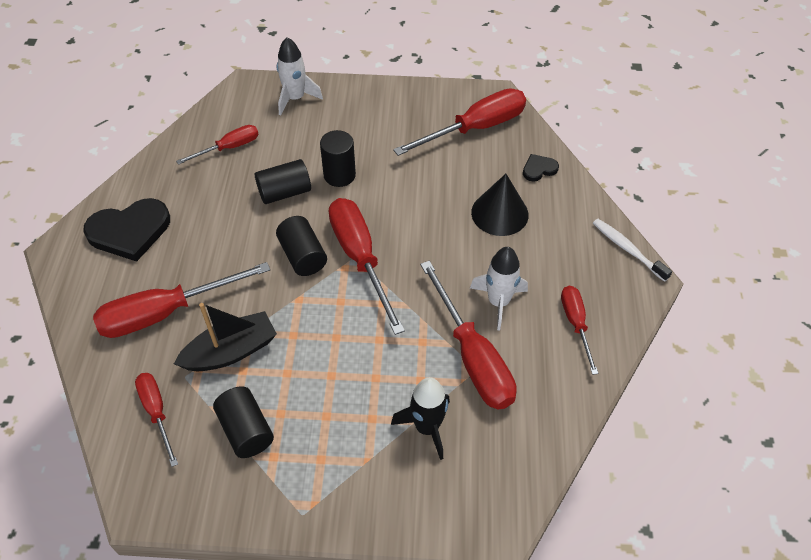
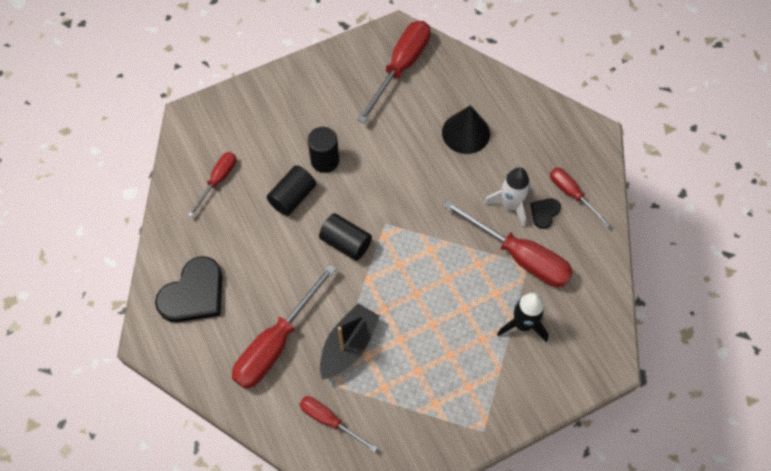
camera: 30 degrees left, 10 degrees up
(246, 430) = (403, 396): black cylinder -> none
(295, 98) = (239, 108): white rocket -> none
(360, 258) = (390, 222): red screwdriver -> none
(539, 169) = (470, 81): black heart -> black heart (544, 213)
(627, 249) = (571, 117): white toothbrush -> none

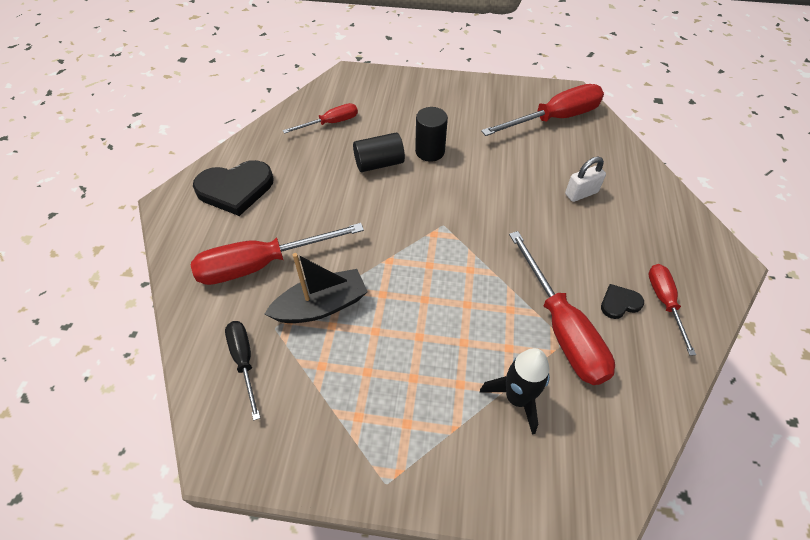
camera: 35 degrees right, 10 degrees down
(329, 420) = (244, 361): red screwdriver -> black screwdriver
(346, 243) = (394, 220): black cylinder -> none
(466, 133) = (581, 193): black cone -> white padlock
(510, 205) = (585, 276): white rocket -> none

